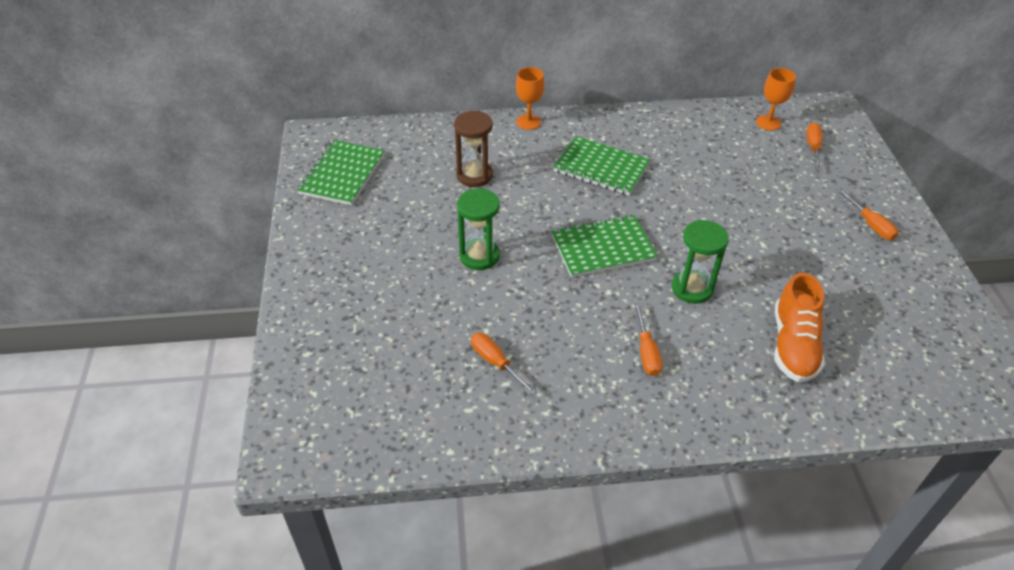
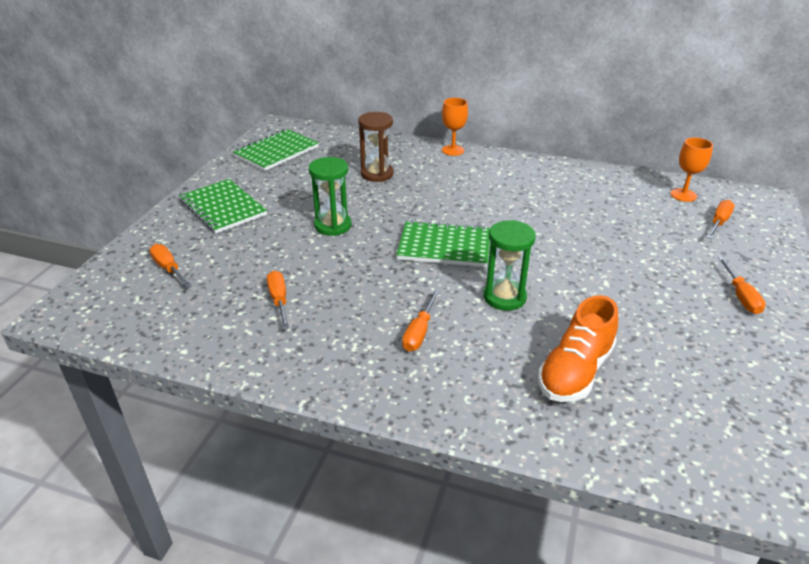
camera: 25 degrees right, 10 degrees down
(353, 364) = (169, 269): none -> orange screwdriver
(601, 168) = (491, 192): green notebook -> green notebook (223, 208)

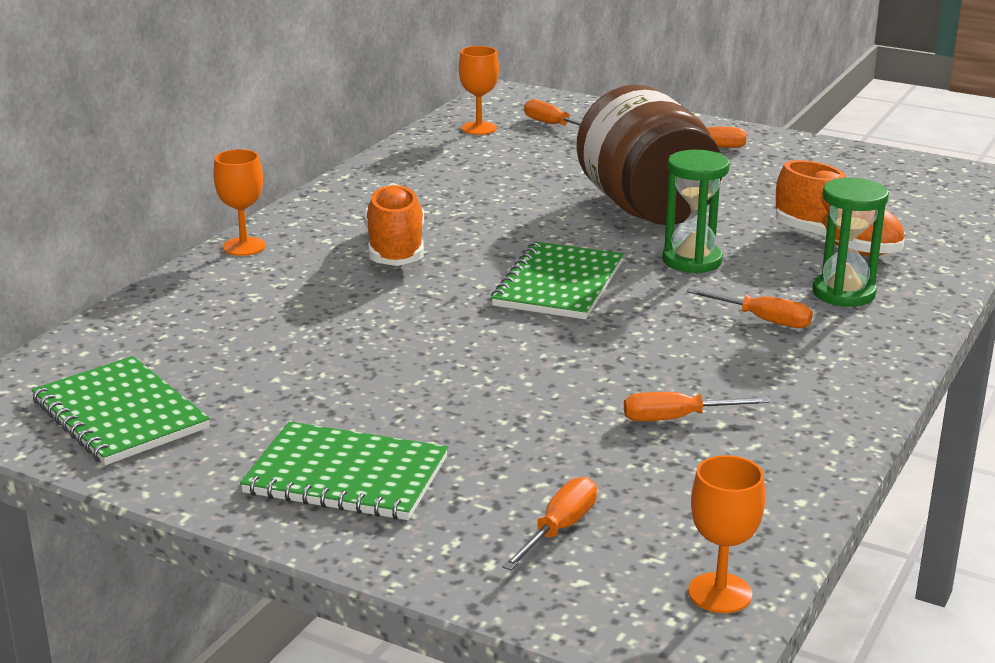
camera: 80 degrees left, 10 degrees down
(100, 322) = (720, 593): none -> orange goblet
(169, 269) = (559, 529): orange screwdriver -> orange screwdriver turned 150 degrees clockwise
(223, 208) = (346, 476): green notebook -> green notebook turned 45 degrees clockwise
(333, 226) = (463, 366): green hourglass -> green hourglass (843, 293)
(377, 174) = (293, 317): brown hourglass -> none
(470, 190) = (395, 249): none -> orange shoe
(586, 273) = (646, 209): none -> brown jar

